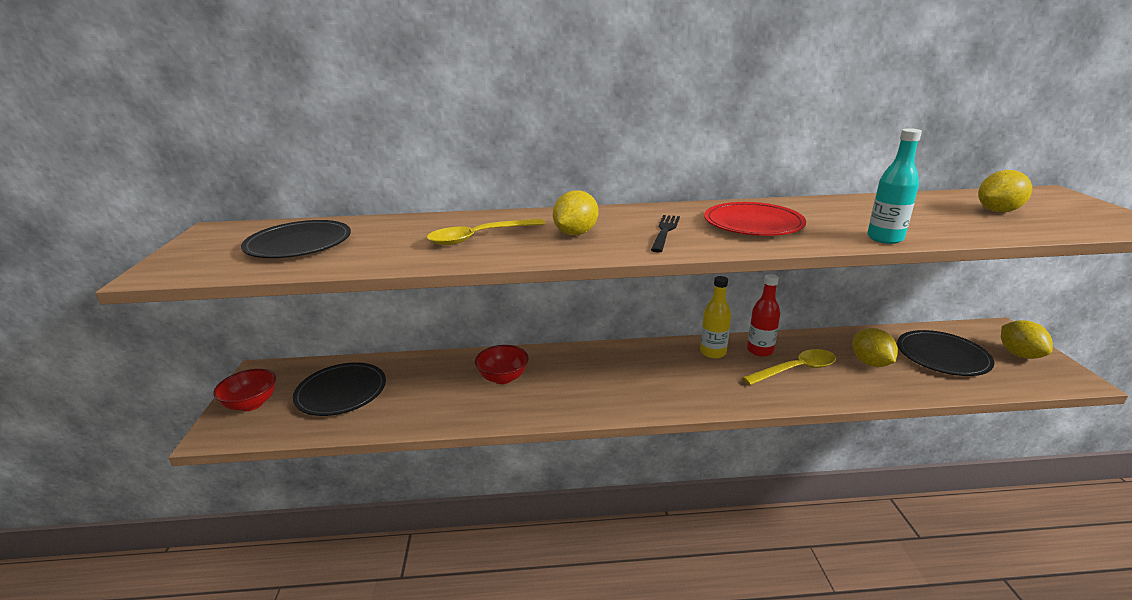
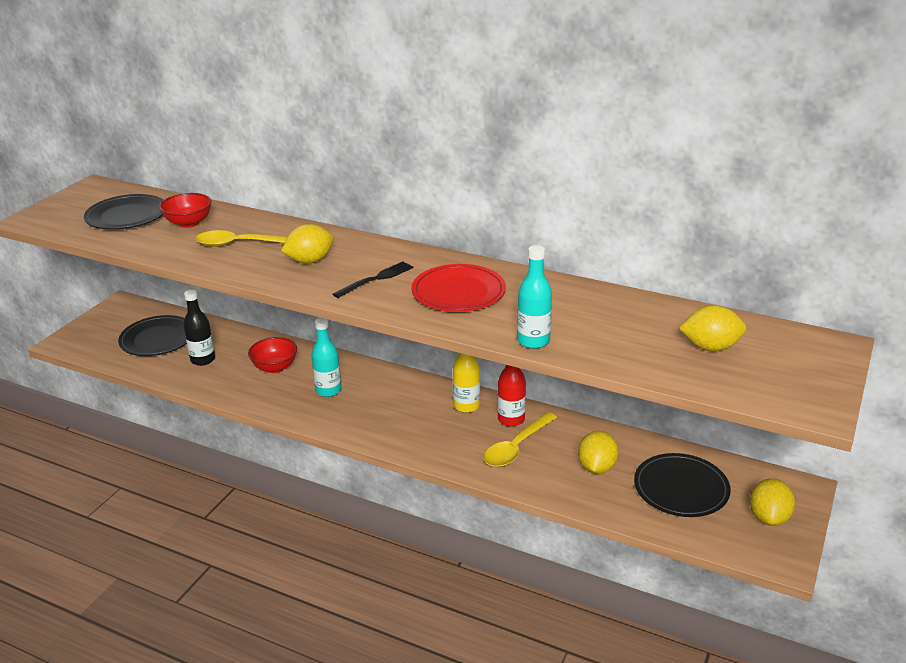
camera: 30 degrees right, 5 degrees up
(251, 404) = (97, 328): red bowl -> red bowl (189, 223)
(417, 395) = (203, 360): none -> black bottle
(580, 380) = (328, 390): none -> turquoise bottle
(795, 370) = (516, 447): yellow spoon -> yellow spoon turned 120 degrees clockwise

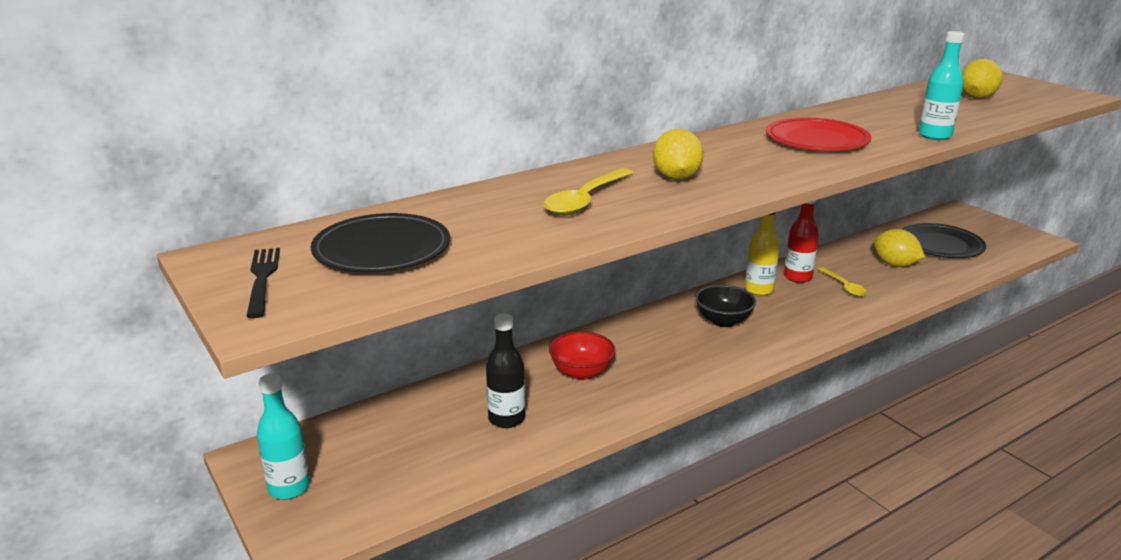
camera: 60 degrees left, 5 degrees down
(157, 339) = (406, 445): black plate -> none
(189, 223) = (473, 217): red bowl -> none
(328, 390) = (665, 351): turquoise bottle -> turquoise bottle (289, 488)
(376, 279) = (755, 161): black fork -> black fork (262, 278)
(396, 402) = (723, 321): none -> black bowl
(516, 447) = (844, 286): yellow spoon -> yellow spoon, size x0.63
(769, 517) = (990, 229): yellow lemon -> none

